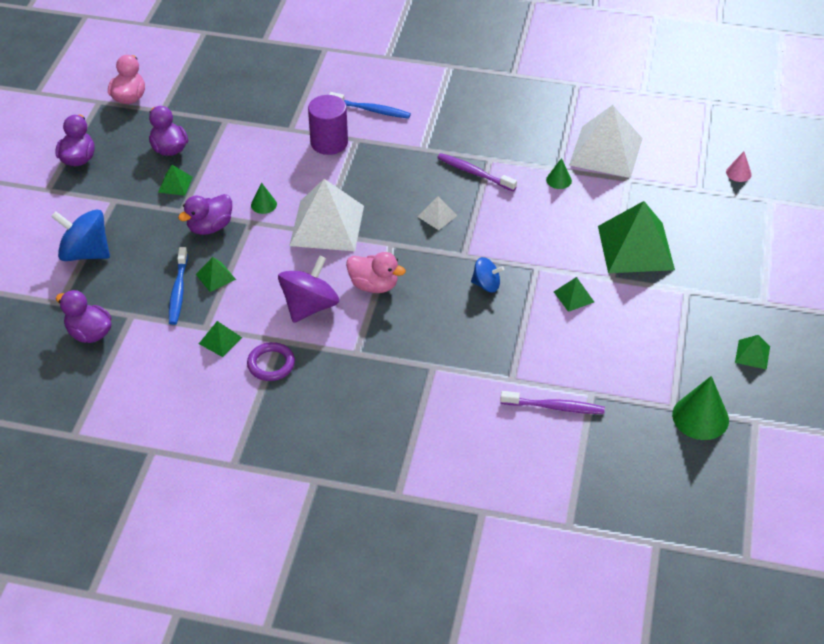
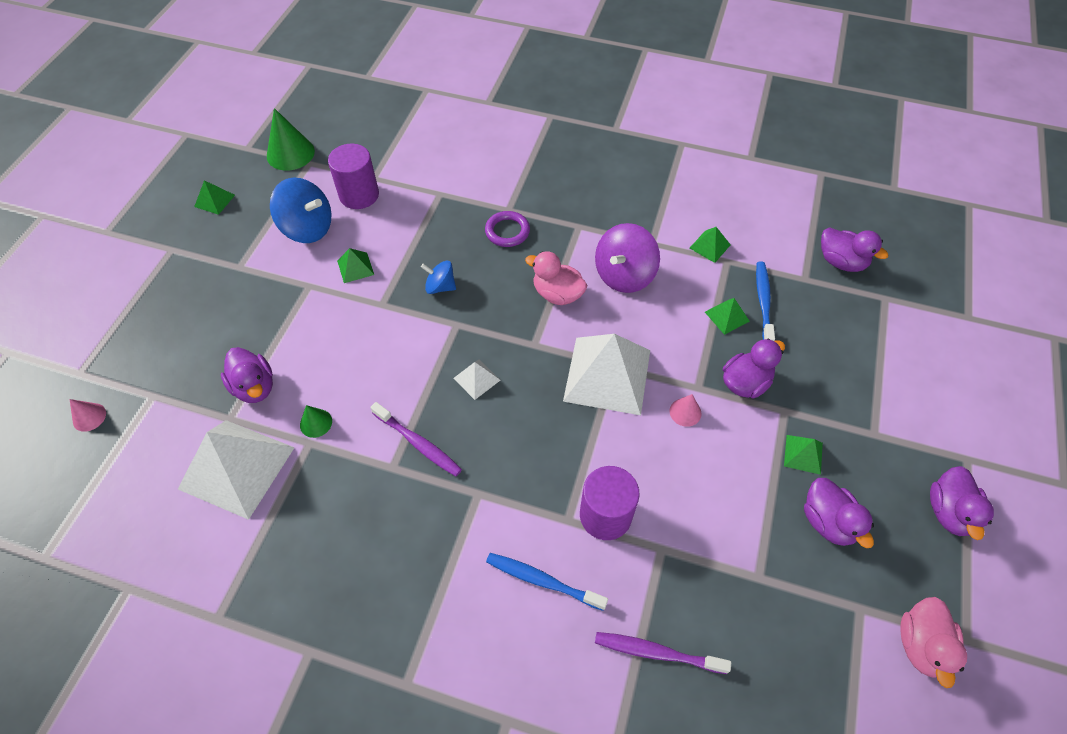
camera: 175 degrees left, 10 degrees up
(85, 253) = (881, 357): blue spinning top -> blue spinning top (308, 228)
(263, 204) = (685, 412): green cone -> pink cone
(271, 364) = (658, 220): purple ring -> purple ring (507, 231)
(555, 407) = (409, 168): purple toothbrush -> purple toothbrush (656, 652)
(599, 371) = (359, 195): none -> purple cylinder
(619, 199) = (254, 387): none -> purple duck
(635, 247) = (267, 319): green pyramid -> none

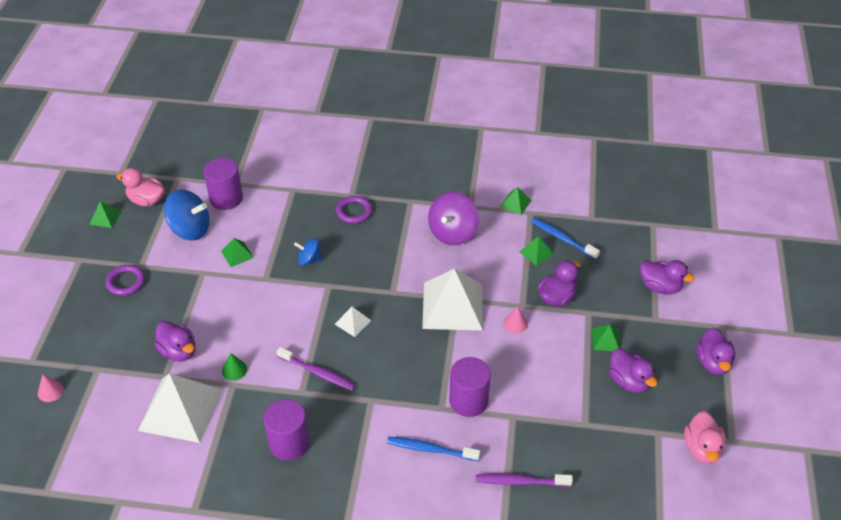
camera: 10 degrees left, 10 degrees down
(216, 285) = (126, 282): none -> purple ring
(290, 153) = (159, 172): green cone -> none
(360, 539) = (289, 443): none -> purple cylinder
(557, 294) = (403, 253): pink duck -> pink duck (146, 200)
(763, 302) = (562, 238): blue toothbrush -> blue toothbrush turned 45 degrees counterclockwise
(841, 262) = (617, 202): purple duck -> purple duck (660, 287)

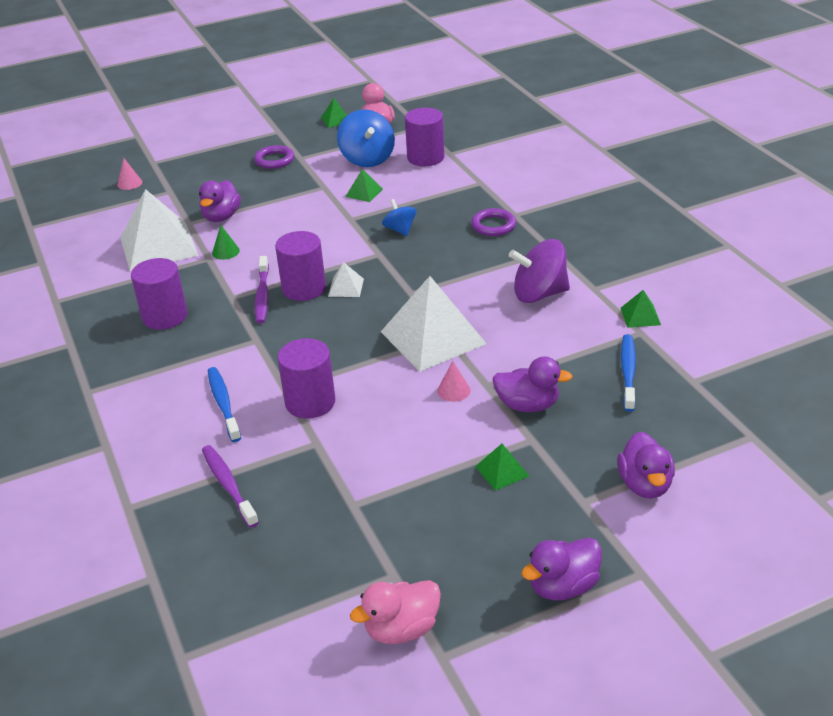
camera: 60 degrees right, 10 degrees down
(332, 345) = (304, 288): none -> purple cylinder
(536, 252) = (581, 362): green pyramid -> none
(629, 381) = (453, 517): purple duck -> none

